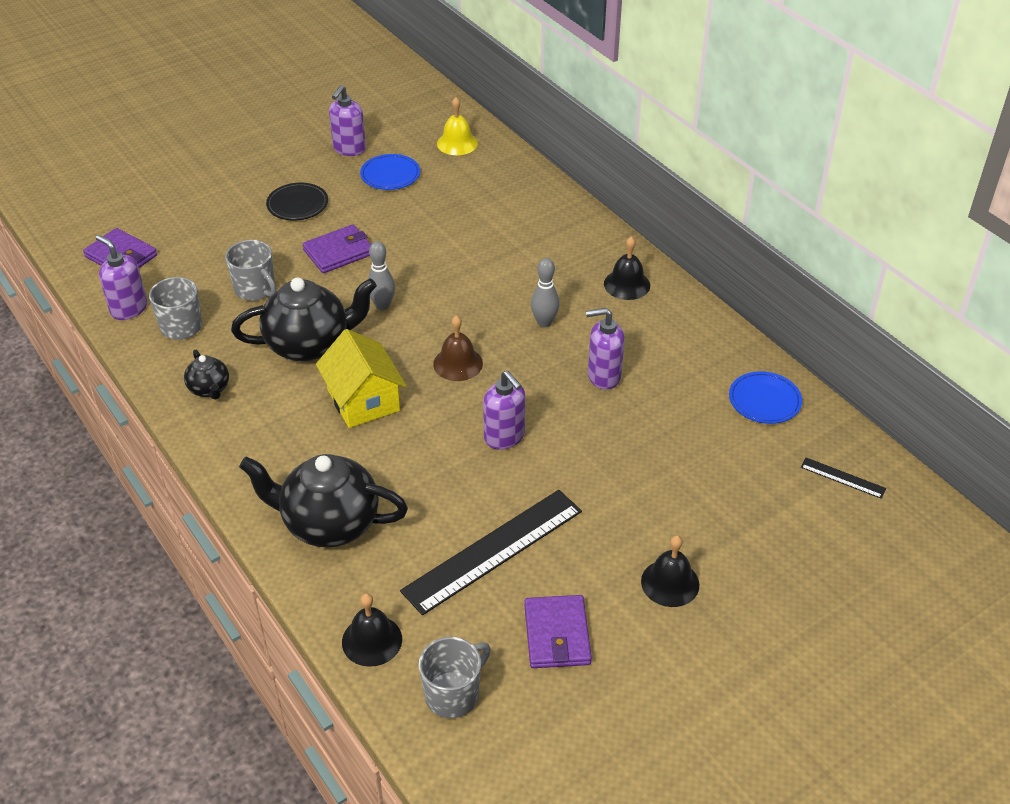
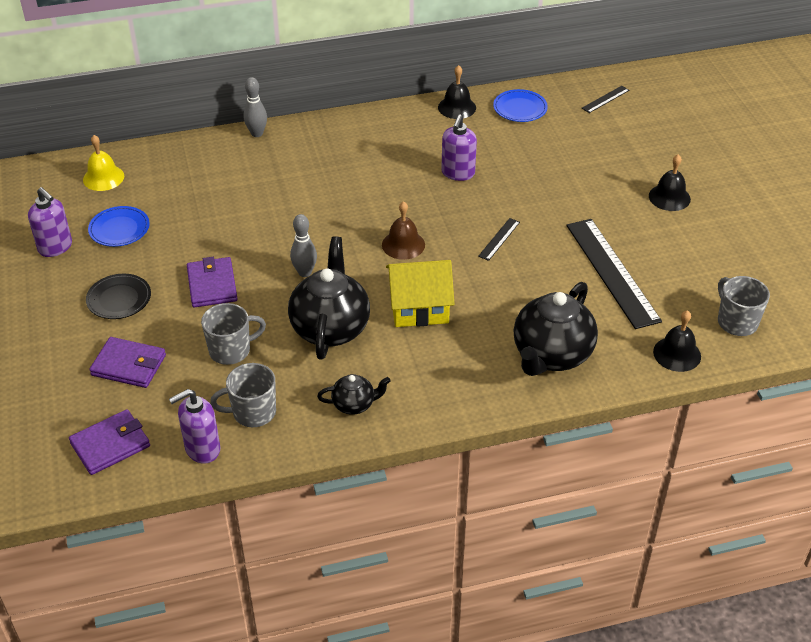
camera: 70 degrees left, 0 degrees up
(504, 437) = (499, 239): purple soap dispenser -> black ruler
(544, 322) = (380, 187): grey bowling pin -> grey bowling pin (257, 133)
(557, 634) = (698, 260): purple wallet -> purple wallet (129, 365)
(627, 284) = (361, 134): black bell -> black bell (457, 107)

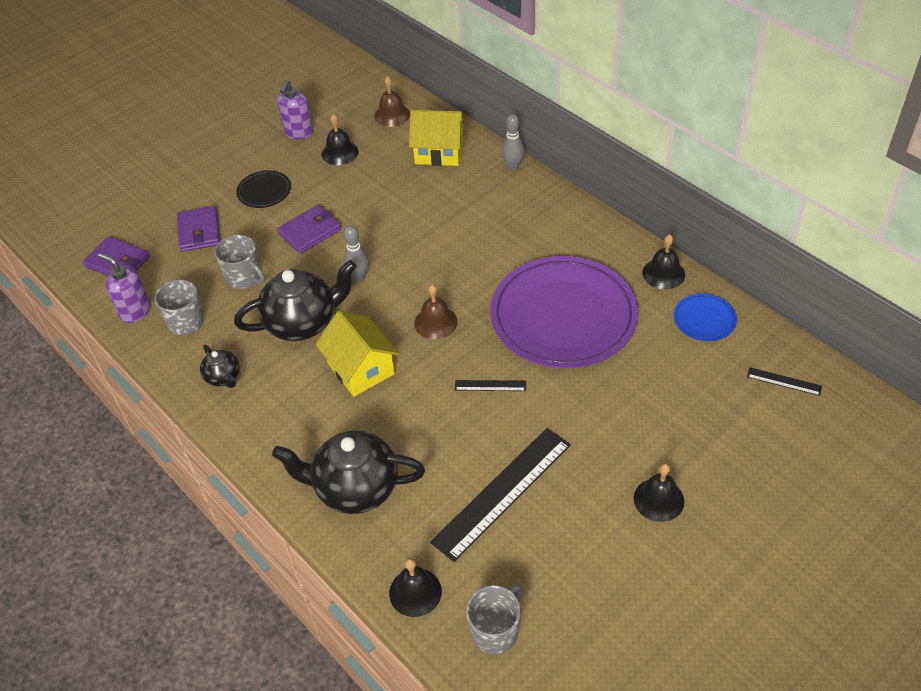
camera: 65 degrees right, 5 degrees up
(103, 177) = (392, 115): yellow bell -> brown bell
(119, 229) = (340, 152): blue plate -> black bell
(190, 167) = (439, 152): none -> yellow house
(458, 173) = (563, 316): purple soap dispenser -> purple plate

